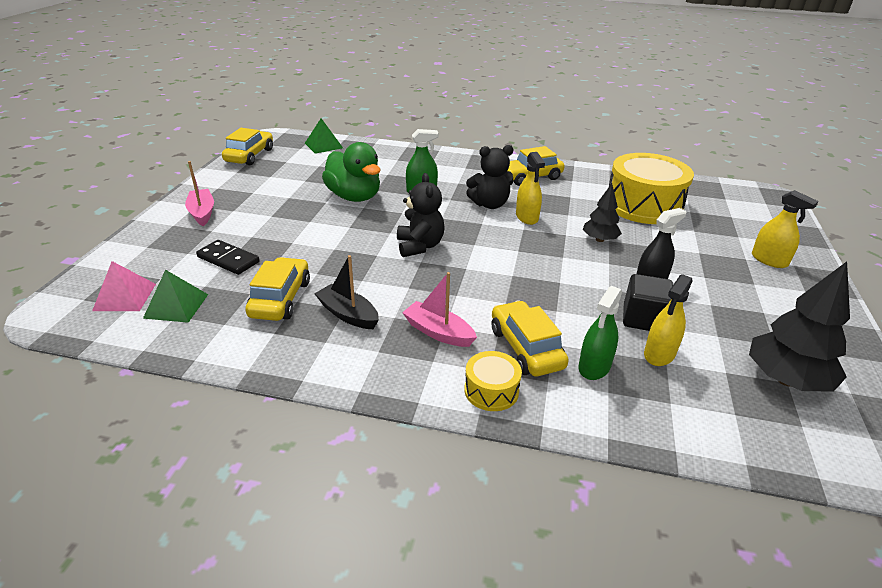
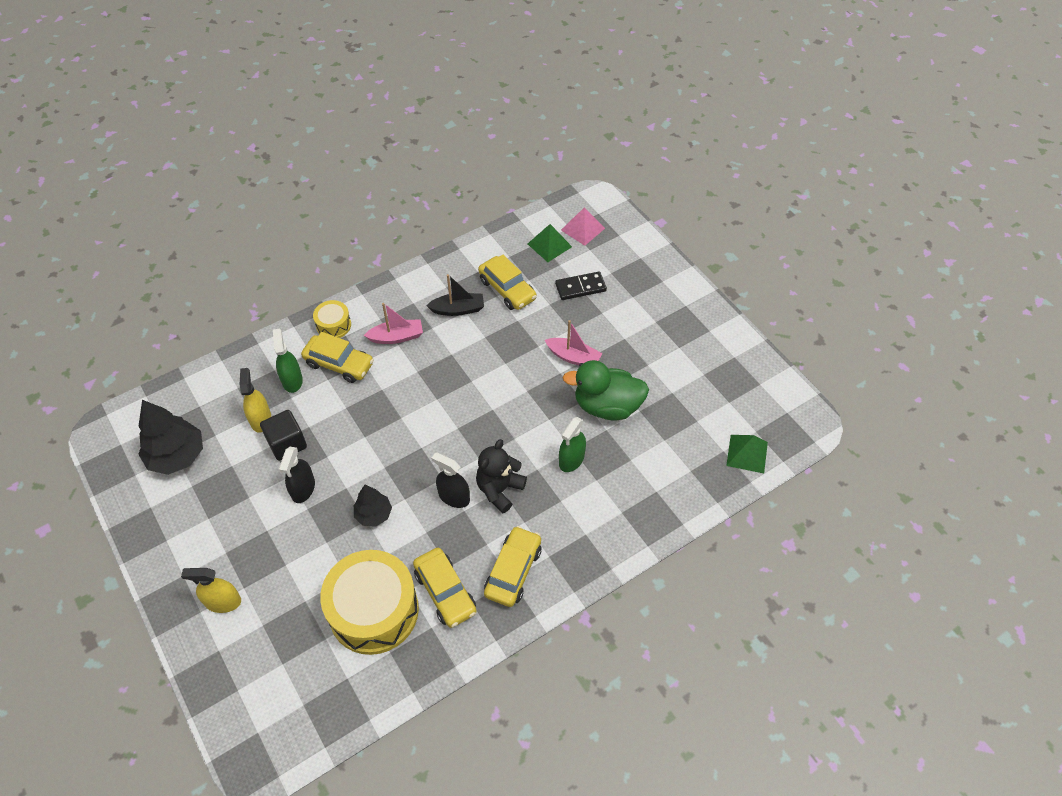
camera: 135 degrees right, 20 degrees up
(202, 213) = (668, 303): pink boat -> pink boat (573, 357)
(249, 155) = (767, 383): yellow car -> yellow car (445, 592)
(419, 246) = (490, 394): black teddy bear -> none
(527, 217) = (454, 497): yellow spray bottle -> black spray bottle

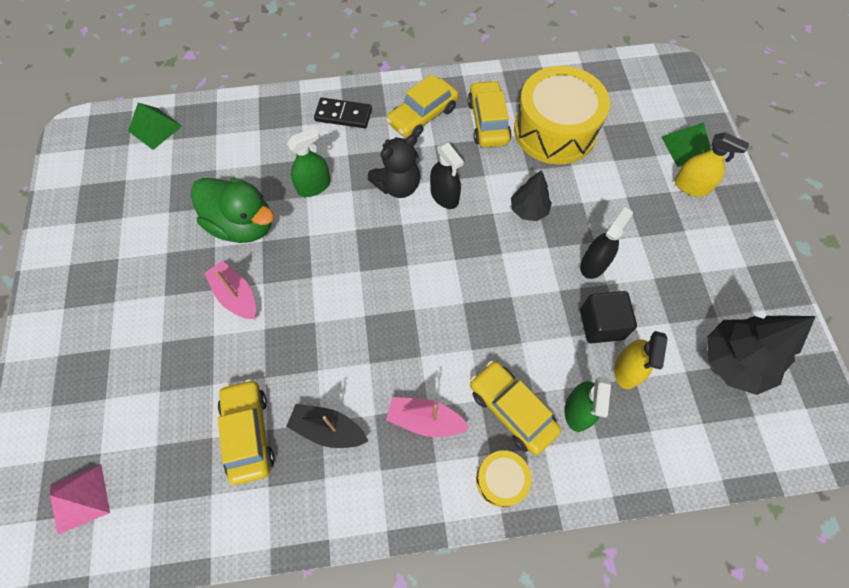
camera: 155 degrees left, 10 degrees up
(549, 245) = (145, 489): green pyramid -> green pyramid (686, 147)
(580, 287) = (158, 392): black domino -> black domino (343, 115)

